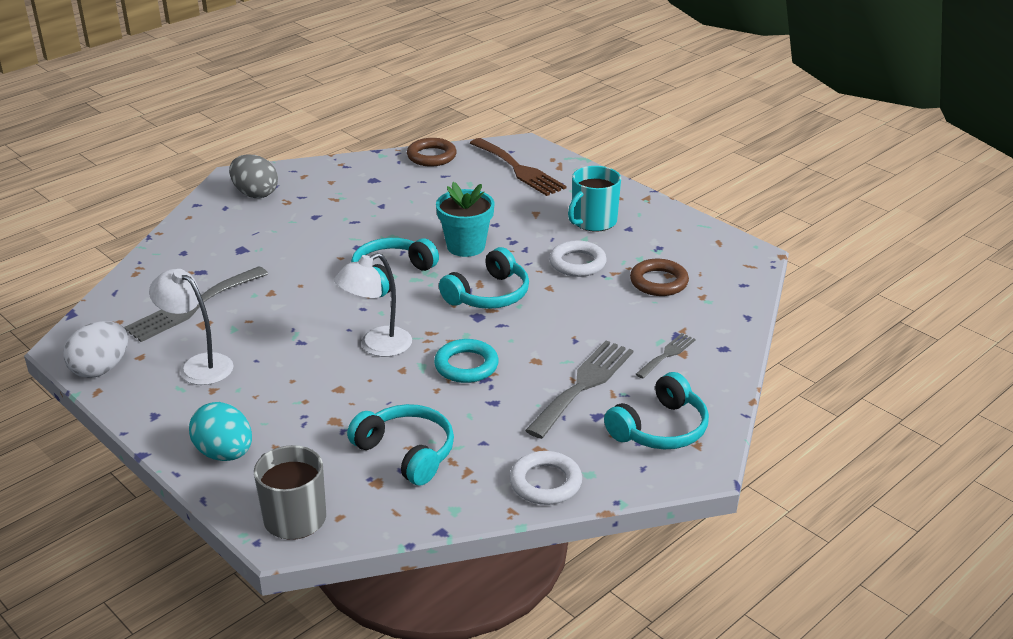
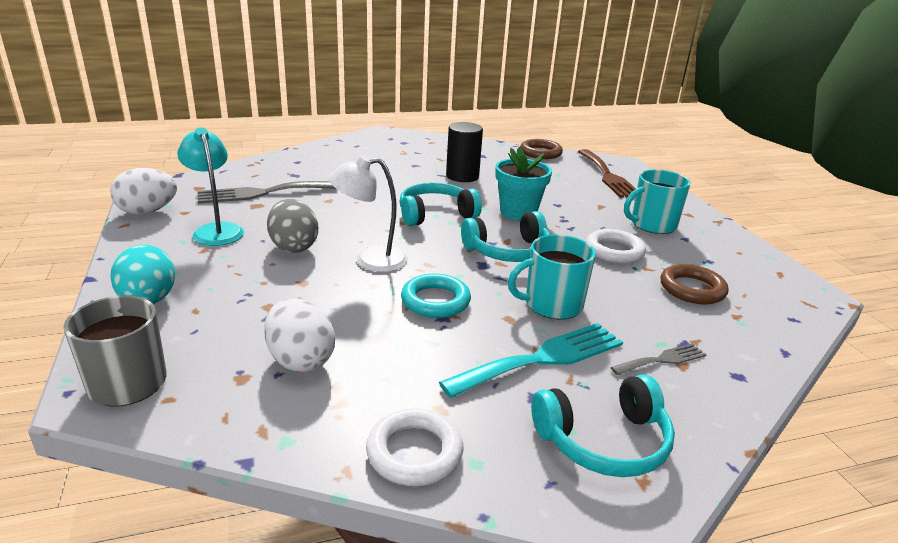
camera: 25 degrees right, 5 degrees down
(198, 365) = (216, 230): white lamp -> turquoise lamp
(255, 194) = (386, 143): grey egg -> grey egg (294, 246)
(377, 216) = (462, 176): none -> black cylinder
(406, 453) = (300, 360): turquoise headphones -> white egg
(560, 336) = (552, 305): none -> turquoise mug
(583, 385) = (542, 359): grey fork -> turquoise fork

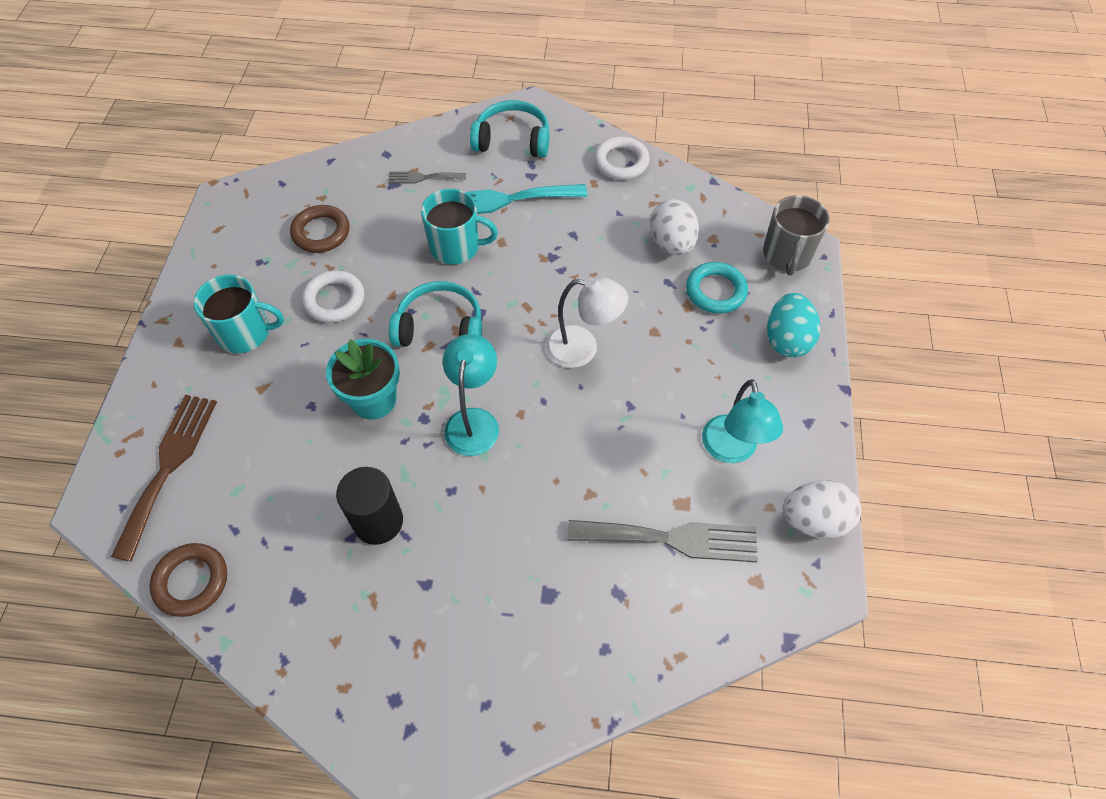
camera: 155 degrees left, 30 degrees up
(294, 246) = (652, 393): grey egg -> none
(435, 214) = (474, 421): turquoise headphones -> turquoise lamp
(435, 301) = (549, 276): turquoise ring -> turquoise ring (715, 291)

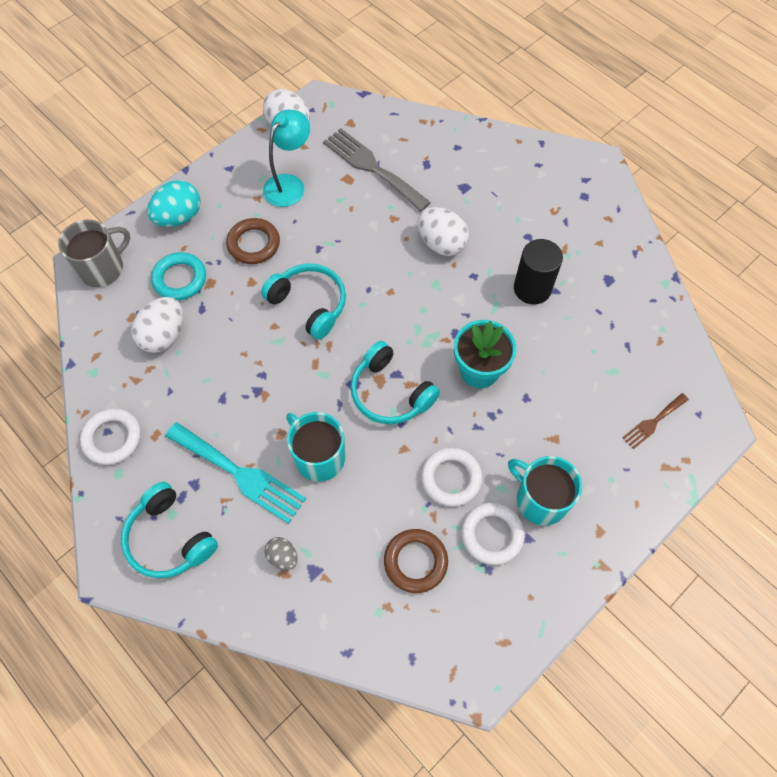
camera: 140 degrees left, 5 degrees up
(168, 466) = (653, 422): brown fork -> brown fork, size x0.53
(191, 581) = (670, 331): brown ring -> brown ring (253, 244)
(271, 284) = (492, 535): none -> white ring
(423, 177) = (283, 557): grey fork -> grey egg
(474, 421) = (424, 308): turquoise lamp -> none
(514, 502) = (441, 243): none -> white egg
(582, 349) = (309, 304): white lamp -> turquoise headphones

